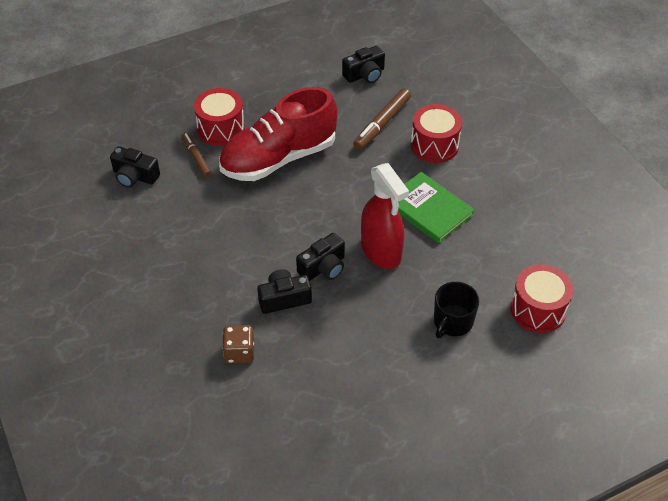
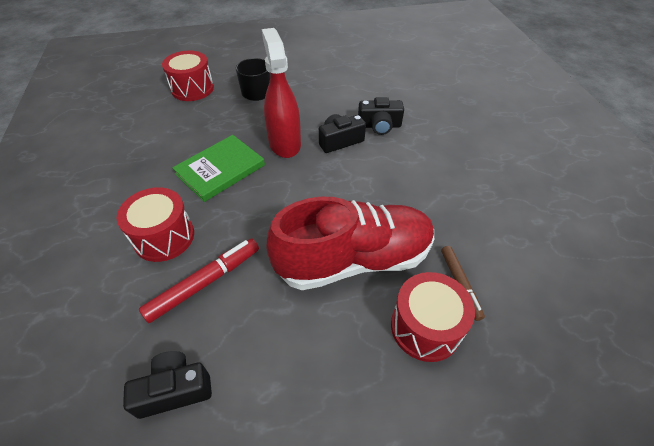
camera: 165 degrees left, 0 degrees up
(135, 176) = (538, 274): black camera -> none
(239, 352) = (420, 101): brown dice -> none
(382, 124) = (205, 283): brown marker -> red marker
(429, 209) = (220, 169): green book -> green book turned 75 degrees clockwise

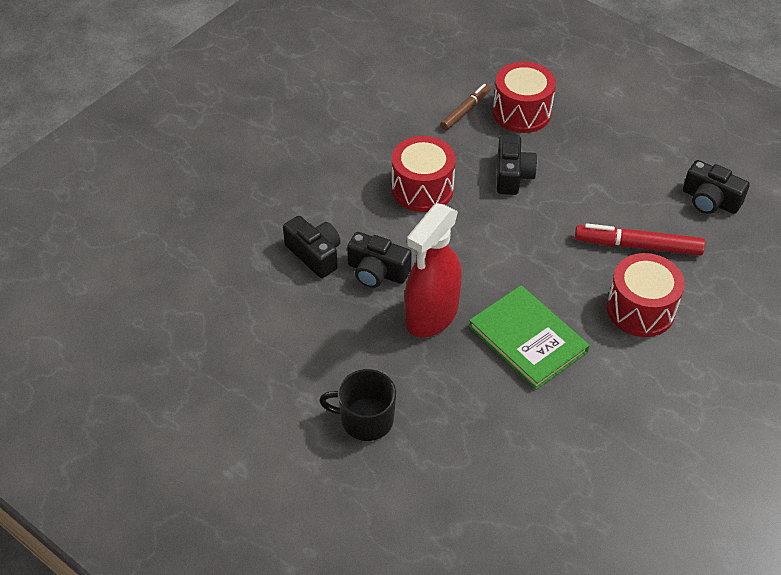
camera: 130 degrees left, 0 degrees up
(192, 89) = (434, 505): red drum -> red drum (422, 189)
(220, 169) = (527, 339): green book -> green book turned 45 degrees clockwise
(354, 260) = (512, 175): red shoe -> black camera

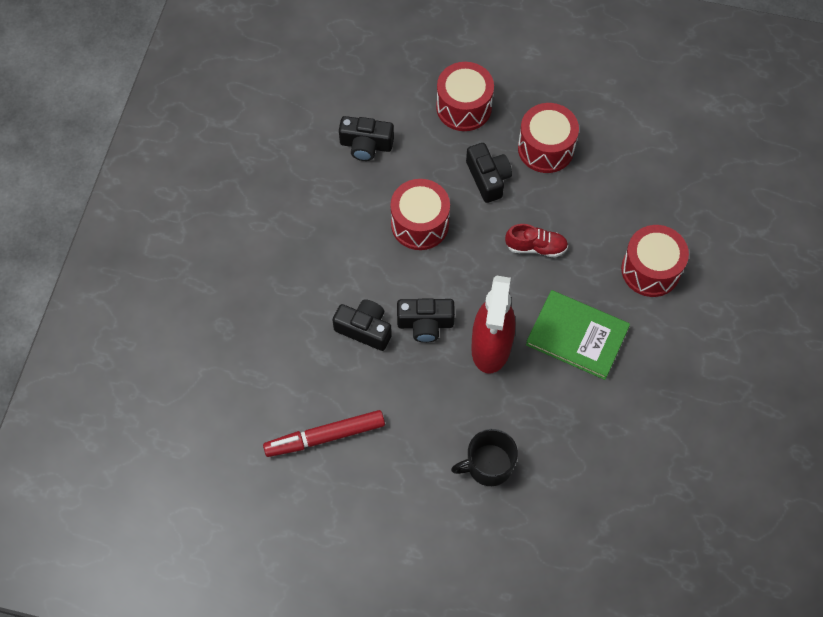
camera: 25 degrees left, 15 degrees up
(465, 111) = (414, 125): brown marker -> none
(528, 247) = (536, 247): none -> red shoe
(585, 170) = (545, 148): none -> red drum
(638, 246) = (622, 208): red marker -> red marker (325, 436)
(710, 200) = (658, 138): black camera -> black camera (366, 145)

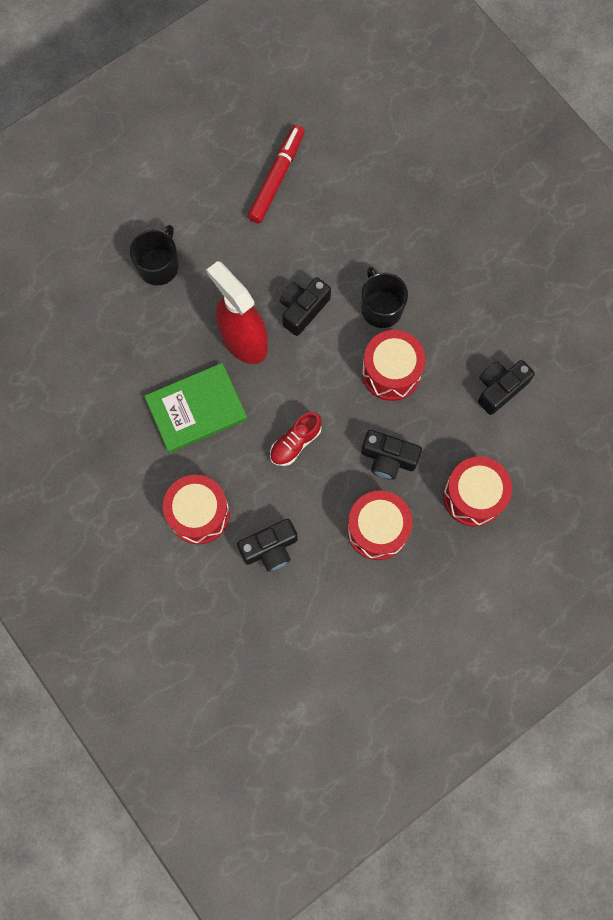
camera: 130 degrees right, 10 degrees up
(364, 329) = (336, 264): black camera -> black camera (270, 548)
(373, 269) = (381, 308): none -> black mug

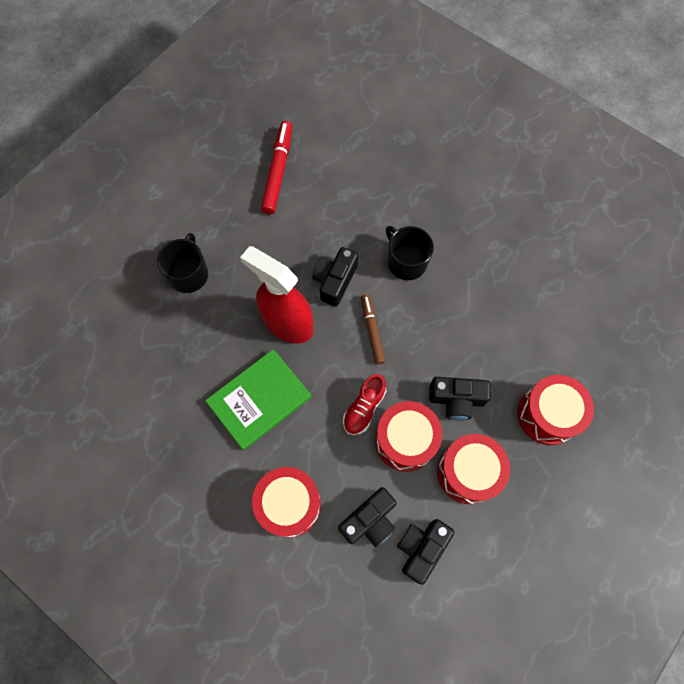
camera: 15 degrees left, 5 degrees down
(325, 369) = (372, 330): none -> brown marker
(391, 372) = (433, 318): red drum -> red drum (405, 440)
(499, 388) = (537, 308): black camera -> black camera (421, 548)

